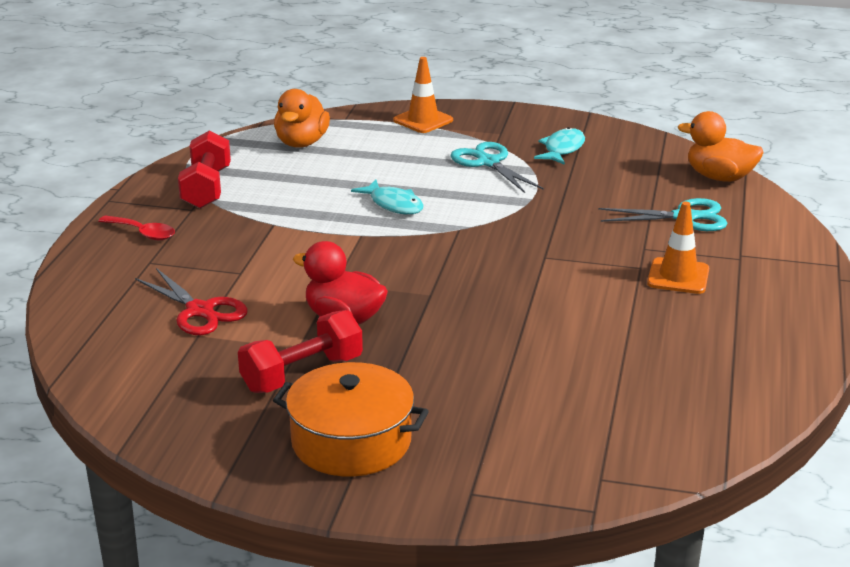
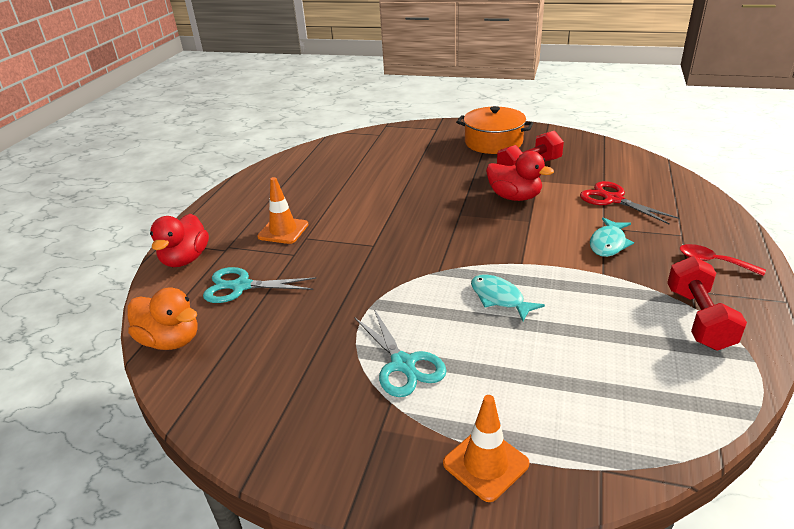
camera: 175 degrees left, 5 degrees up
(301, 143) = (636, 404): orange duck -> none
(562, 149) = (312, 391): turquoise fish -> turquoise fish (608, 243)
(782, 244) = (185, 259): none -> red duck

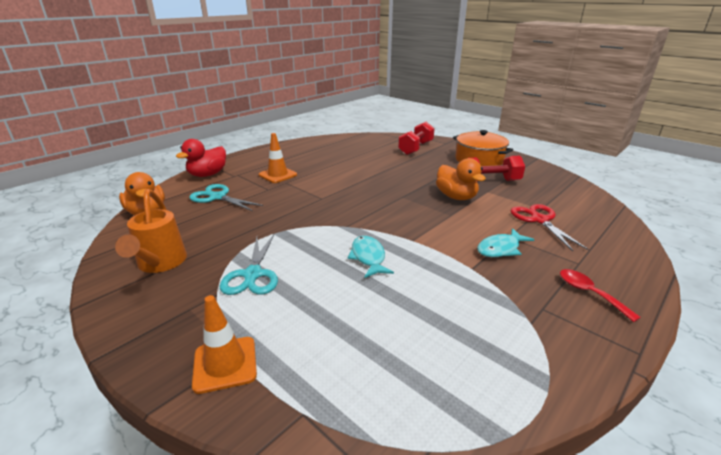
camera: 25 degrees right, 5 degrees down
(278, 395) = (160, 263): none -> orange watering can
(514, 197) = (456, 197): red duck -> orange duck
(698, 319) = (525, 333): red dumbbell -> red dumbbell (416, 148)

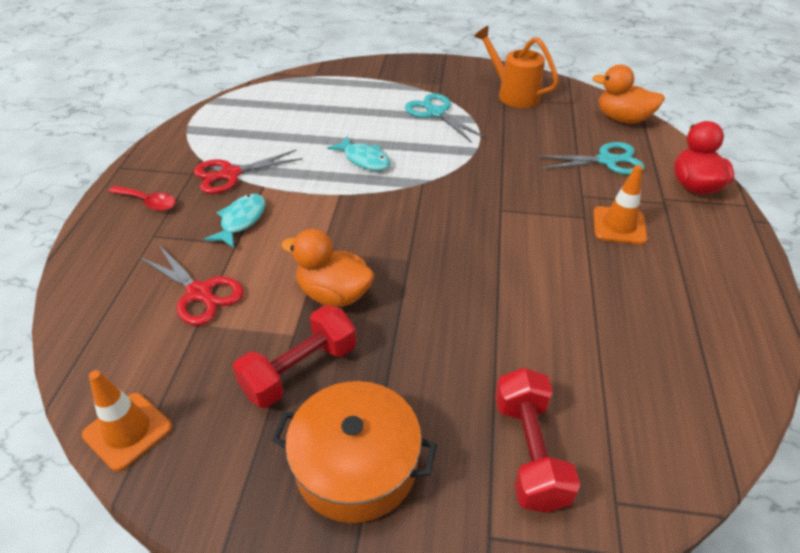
camera: 145 degrees right, 15 degrees up
(225, 364) = (378, 74): orange traffic cone -> orange traffic cone (127, 431)
(500, 291) = (230, 174): none -> red scissors

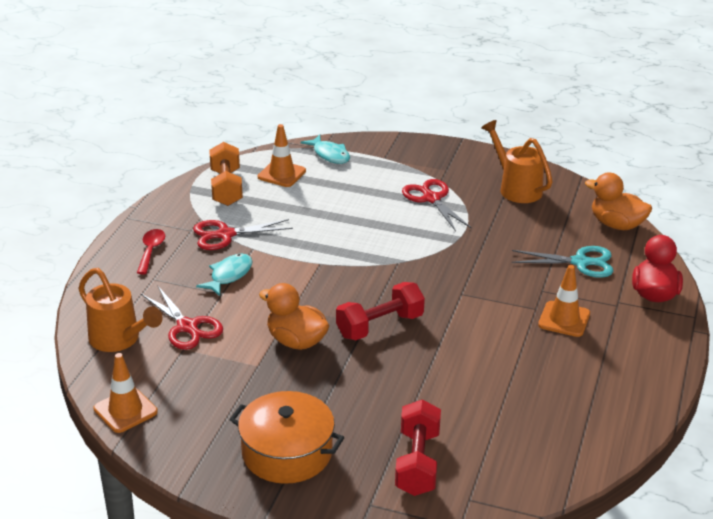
camera: 10 degrees right, 10 degrees down
(115, 323) = (119, 339): none -> orange watering can
(148, 202) = (151, 251): red spoon -> red spoon turned 120 degrees counterclockwise
(224, 124) = (226, 188): none -> orange dumbbell
(280, 104) = (281, 174): none -> orange traffic cone
(300, 370) = (258, 390): red dumbbell -> red dumbbell (380, 326)
(364, 159) = (350, 235): turquoise fish -> turquoise fish (330, 155)
(436, 113) = (431, 199): turquoise scissors -> red scissors

